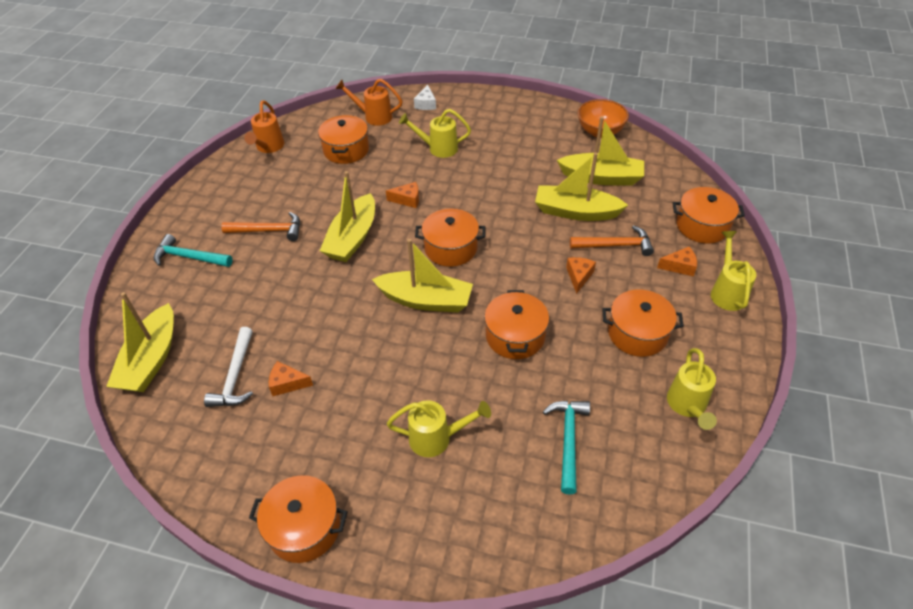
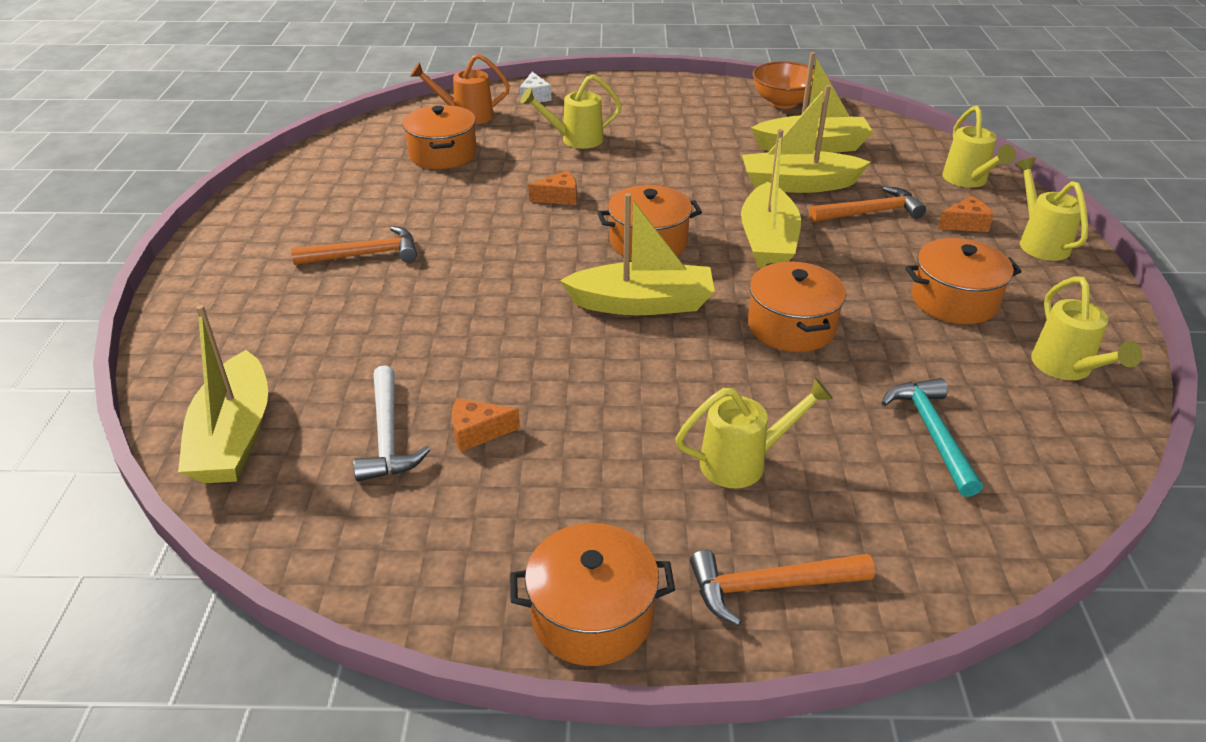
camera: 15 degrees left, 10 degrees down
(189, 257) = (248, 301): turquoise hammer -> none
(268, 147) = (323, 162): orange watering can -> none
(352, 238) = (498, 248): yellow boat -> yellow boat (768, 241)
(414, 532) = (769, 586): none -> orange hammer
(579, 276) = (841, 250): orange cheese -> none
(702, 226) = (968, 180): orange pot -> yellow watering can

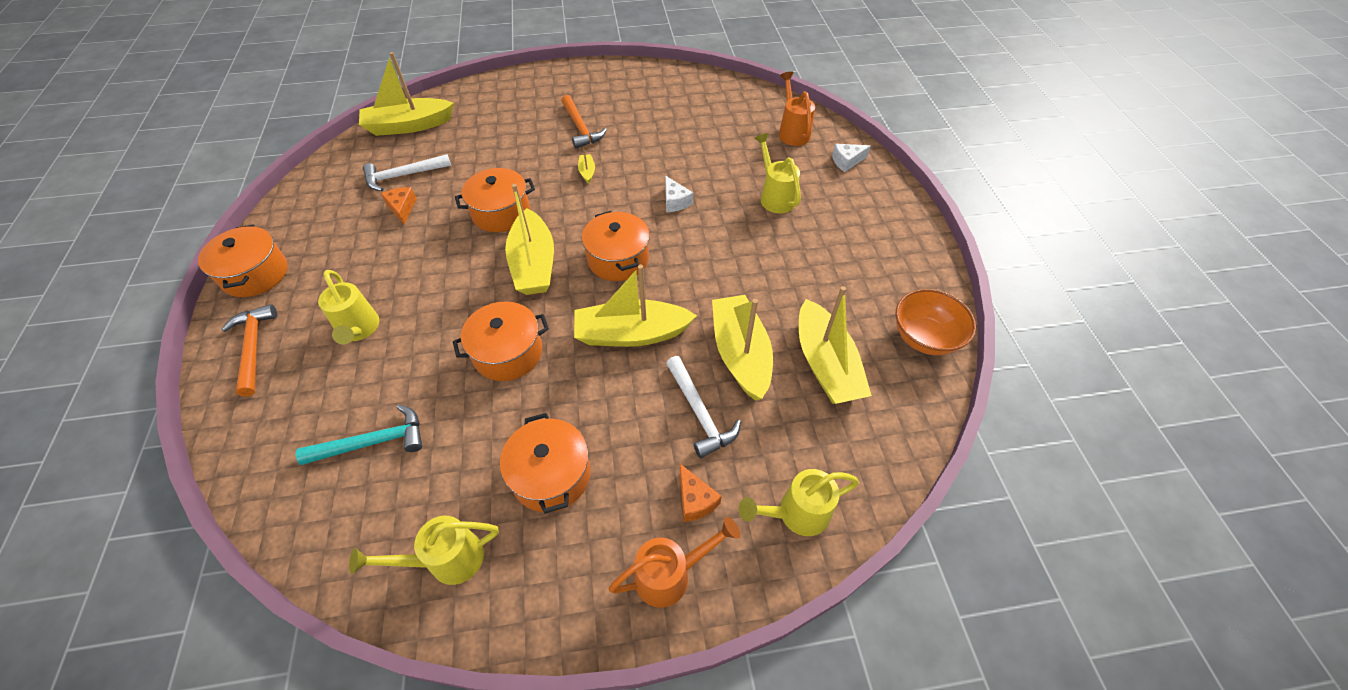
camera: 80 degrees right, 15 degrees up
(443, 154) = (724, 132): orange pot -> orange pot (501, 213)
(471, 254) = (587, 172): none -> yellow boat
(559, 197) = (675, 201): orange cheese -> white cheese
(870, 212) = (699, 413): orange hammer -> white hammer
(1039, 242) = (670, 574): yellow watering can -> orange watering can

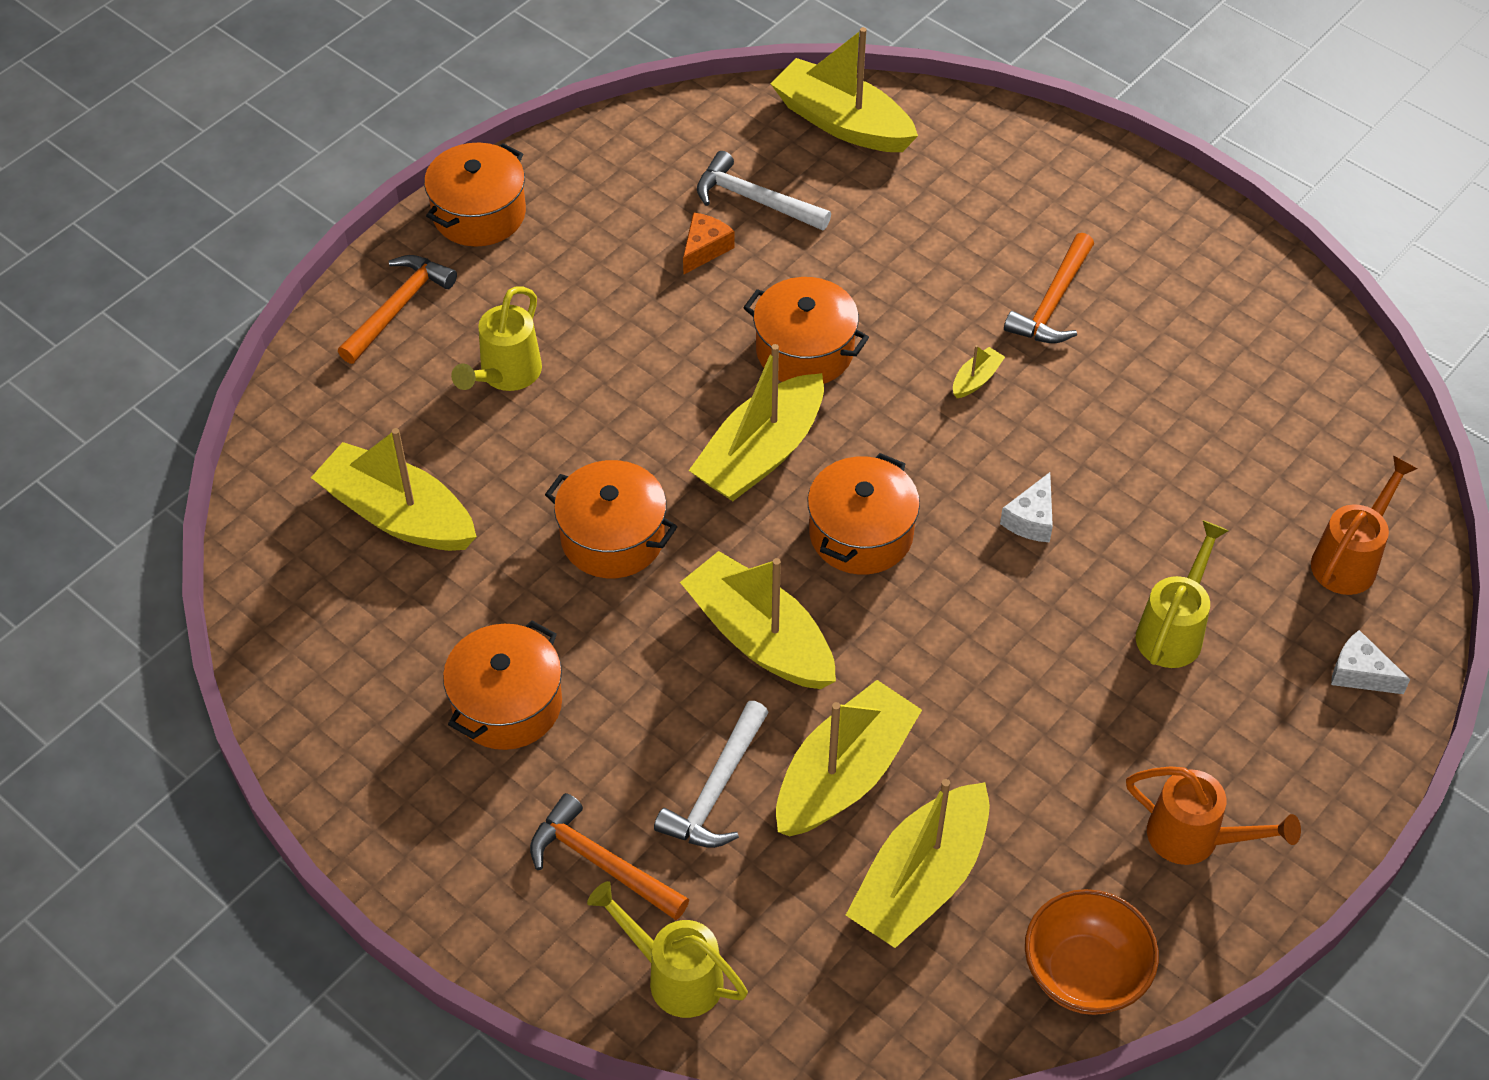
camera: 50 degrees right, 0 degrees up
(373, 442) = (398, 515): turquoise hammer -> yellow boat
(447, 560) = (342, 689): yellow watering can -> none
(670, 574) = (498, 899): orange watering can -> orange watering can (1194, 838)
(695, 500) = (601, 863): orange cheese -> orange hammer

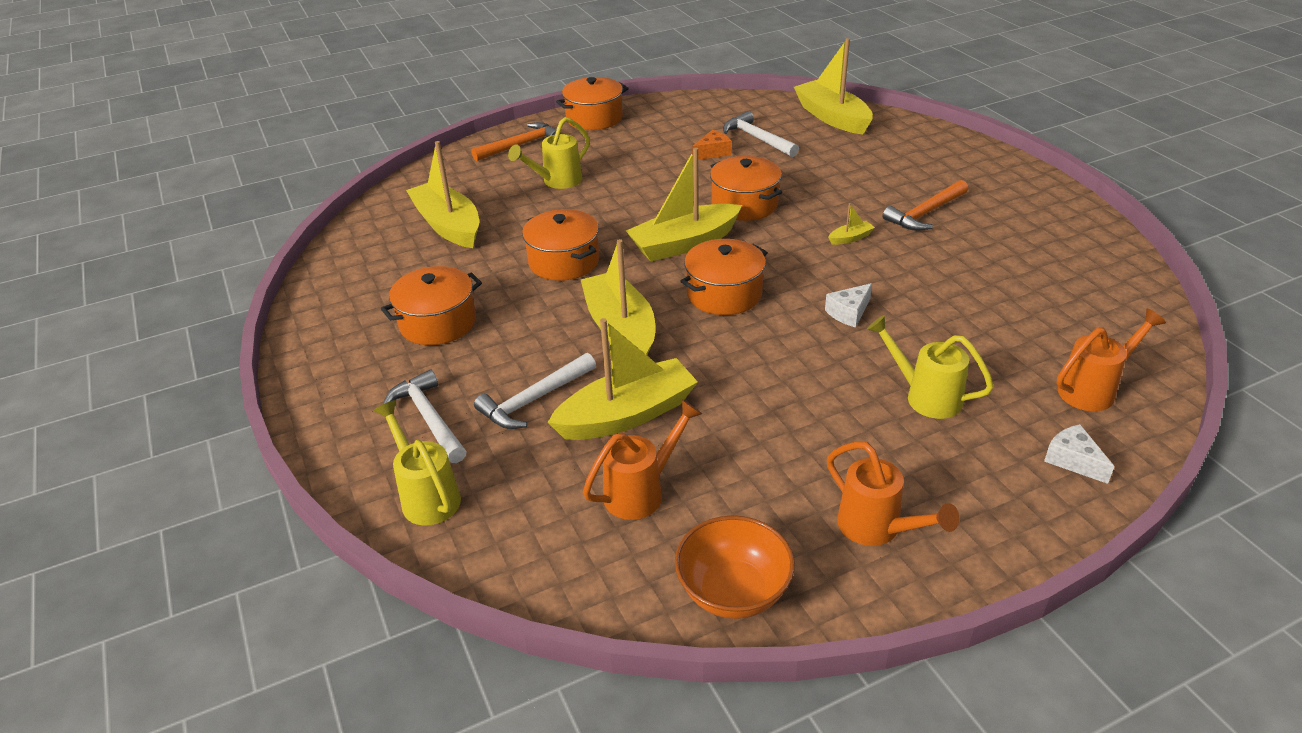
camera: 25 degrees right, 15 degrees down
(601, 863) = (429, 418): orange hammer -> white hammer
(920, 880) = (641, 492): yellow boat -> orange watering can
(1173, 630) = (925, 396): yellow watering can -> yellow watering can turned 105 degrees counterclockwise

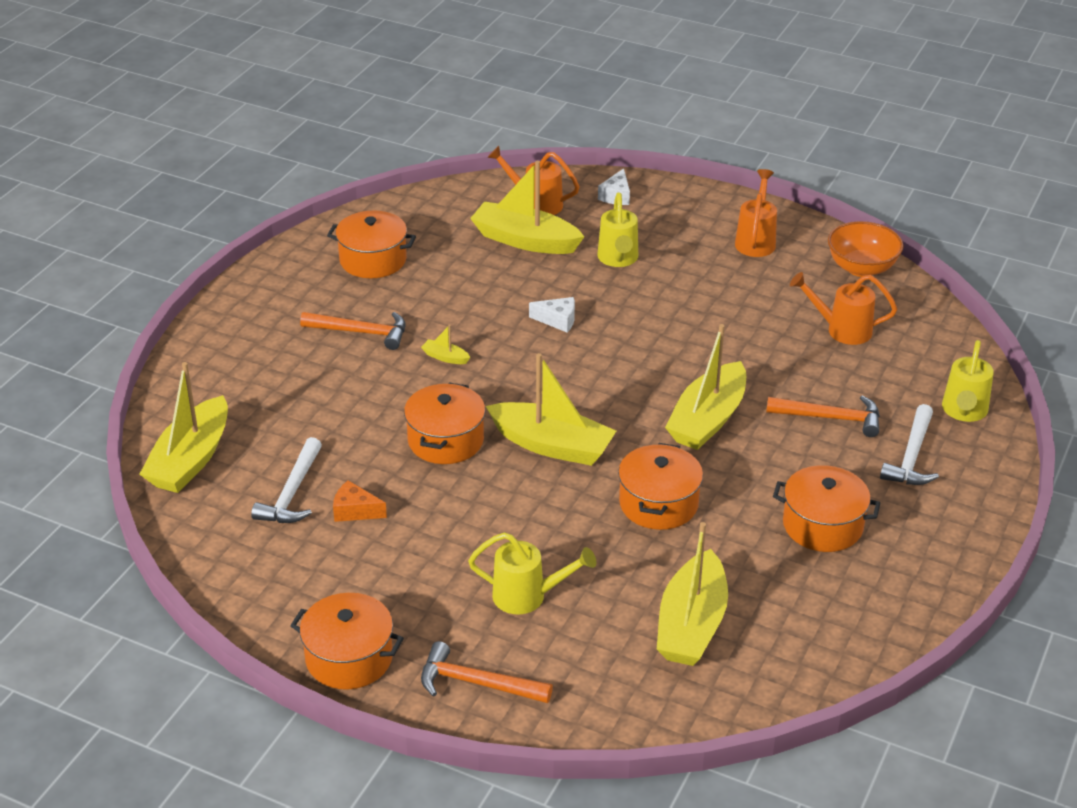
camera: 130 degrees left, 0 degrees up
(534, 400) = (831, 418): white hammer -> orange hammer
(627, 415) = (789, 368): yellow boat -> yellow boat (525, 240)
(724, 294) = (602, 389): orange pot -> orange pot (373, 260)

